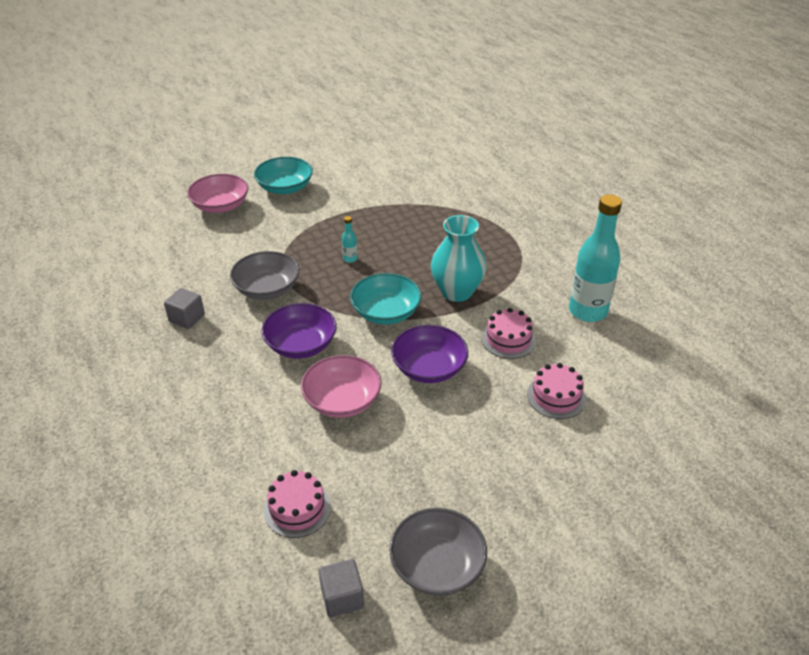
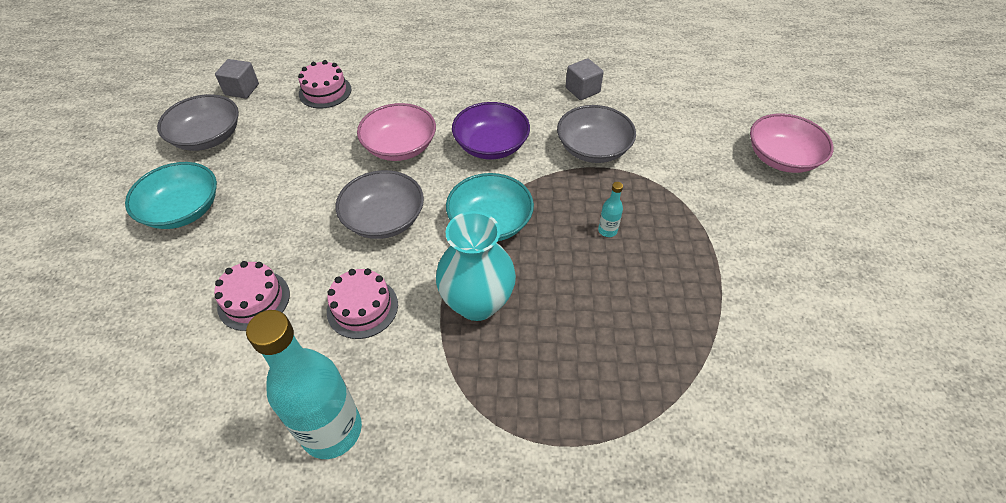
camera: 120 degrees right, 10 degrees up
(285, 188) = (808, 227): turquoise bowl -> turquoise bowl (183, 210)
(429, 368) = (384, 219): purple bowl -> grey bowl

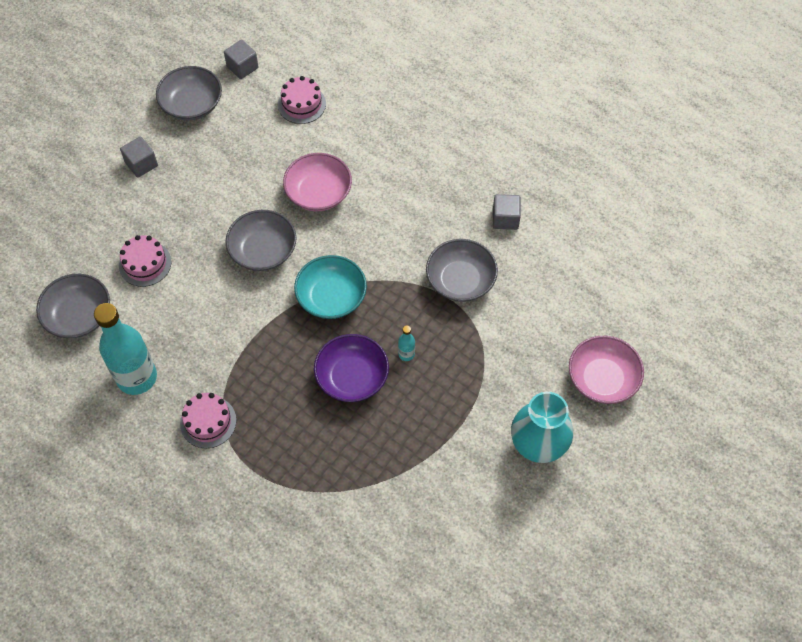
camera: 35 degrees right, 10 degrees up
(183, 210) = (141, 164): turquoise bowl -> grey cube
(200, 404) = (79, 316): none -> grey bowl
(362, 307) = (204, 310): pink cake -> pink cake (208, 422)
(477, 303) = (275, 351): turquoise vase -> turquoise vase (537, 445)
(491, 145) = (386, 231): purple bowl -> purple bowl (352, 377)

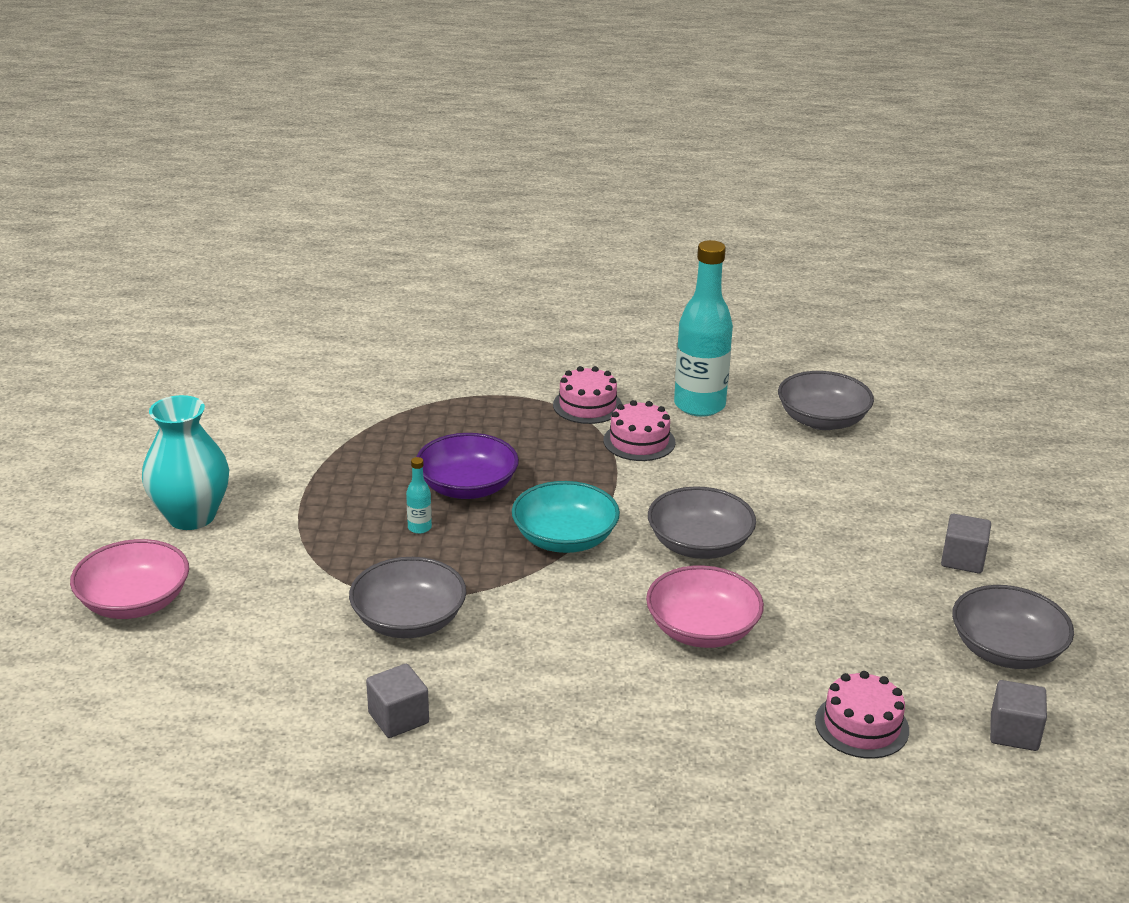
camera: 145 degrees right, 30 degrees down
(145, 263) = (817, 480): pink cake -> pink cake (639, 441)

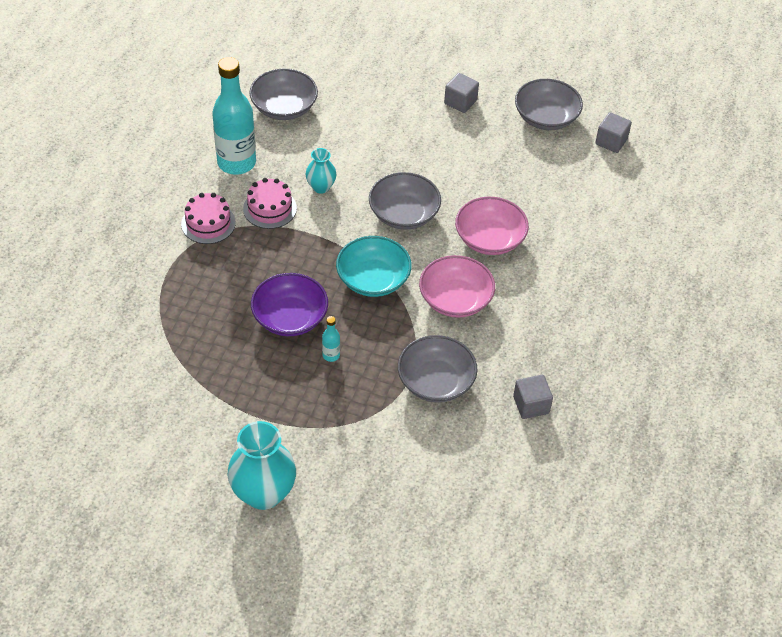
camera: 75 degrees left, 20 degrees up
(134, 602) = (363, 539): pink bowl -> pink bowl (455, 299)
(702, 471) = (321, 187): none -> turquoise vase
(861, 725) = (590, 198): pink cake -> none

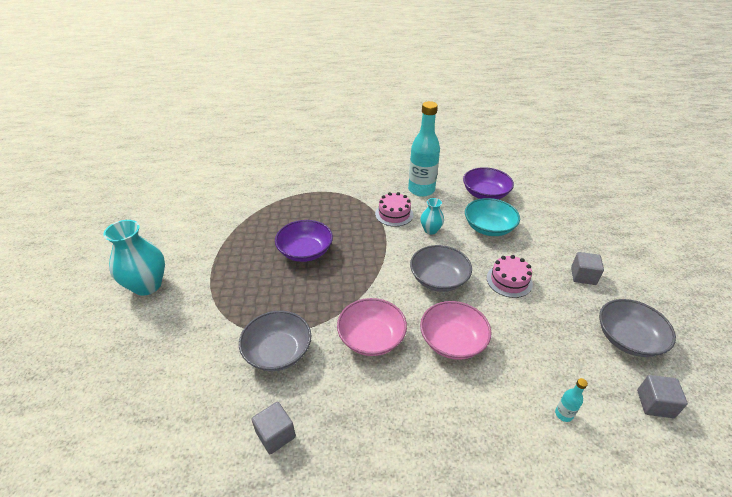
camera: 70 degrees right, 10 degrees down
(208, 223) = (364, 194): pink cake -> pink cake (509, 280)
(284, 107) = (485, 194): grey bowl -> purple bowl
(331, 355) = (280, 281): turquoise bottle -> turquoise bottle (563, 414)
(373, 279) = (363, 282): turquoise bowl -> turquoise bowl (489, 227)

